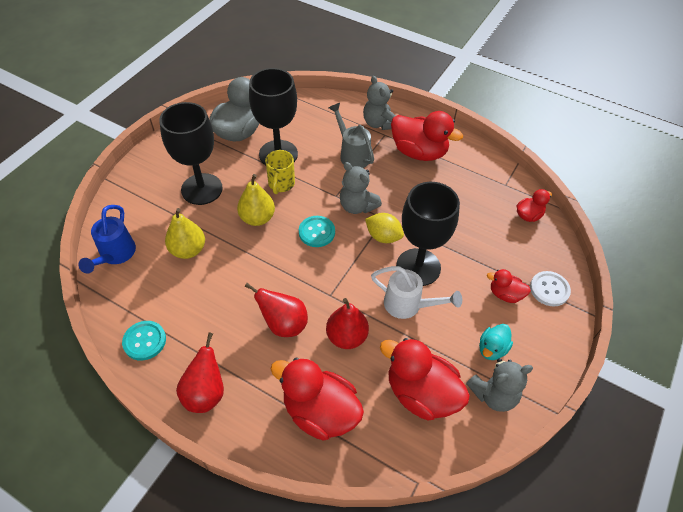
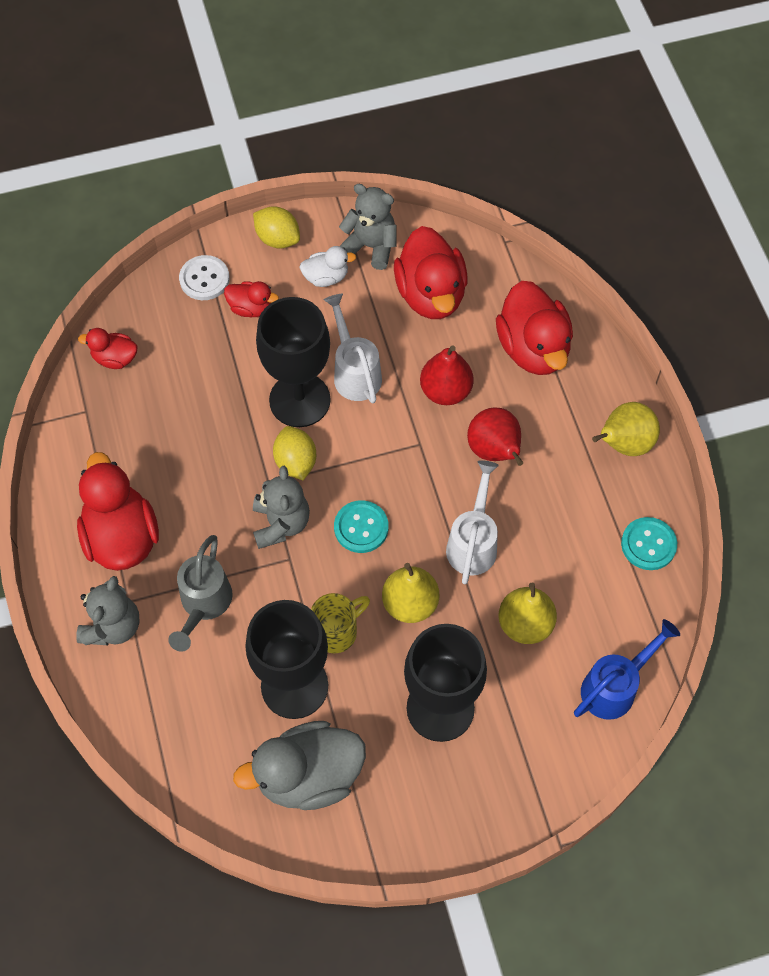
camera: 135 degrees left, 10 degrees up
(205, 393) = (624, 444): red pear -> yellow pear
(251, 267) = (473, 542): none -> white watering can
(492, 349) = (326, 277): turquoise duck -> white duck
(505, 294) = (251, 308): red duck -> red duck turned 45 degrees counterclockwise
(548, 349) = (278, 239): none -> yellow lemon

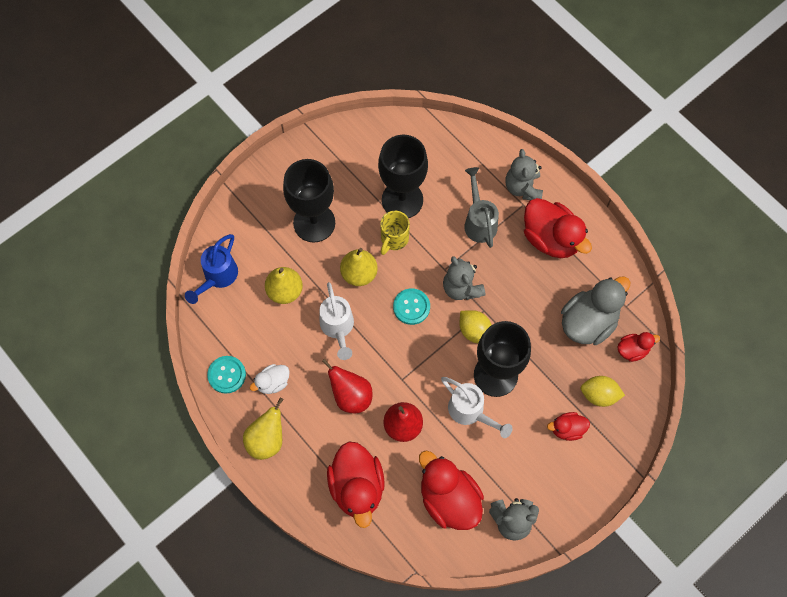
camera: 155 degrees right, 5 degrees up
(204, 279) = (612, 437): white button -> none
(278, 239) = (582, 495): yellow lemon -> yellow lemon (599, 395)
(309, 775) = (370, 159): grey duck -> grey duck (588, 322)
(326, 277) = (529, 478): white duck -> white duck (273, 383)
(533, 348) = (357, 487): red duck -> red duck turned 150 degrees counterclockwise

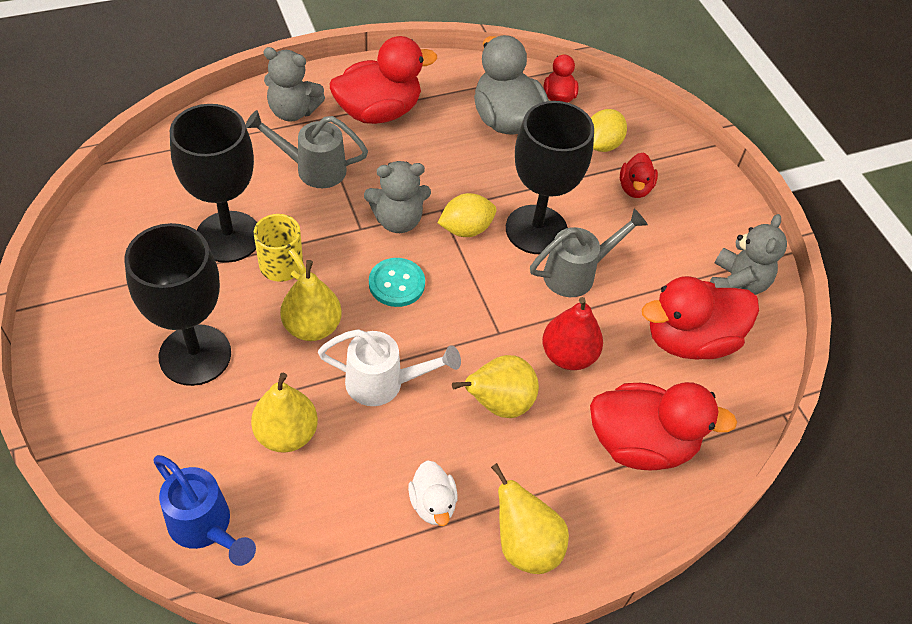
camera: 75 degrees left, 15 degrees down
(227, 375) = (388, 571): turquoise button -> none
(351, 396) = (498, 404): red pear -> yellow pear
(470, 412) = (577, 273): white watering can -> grey watering can

